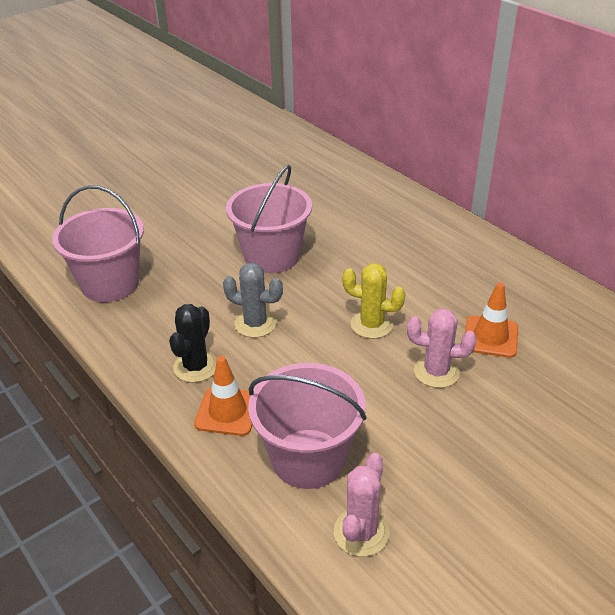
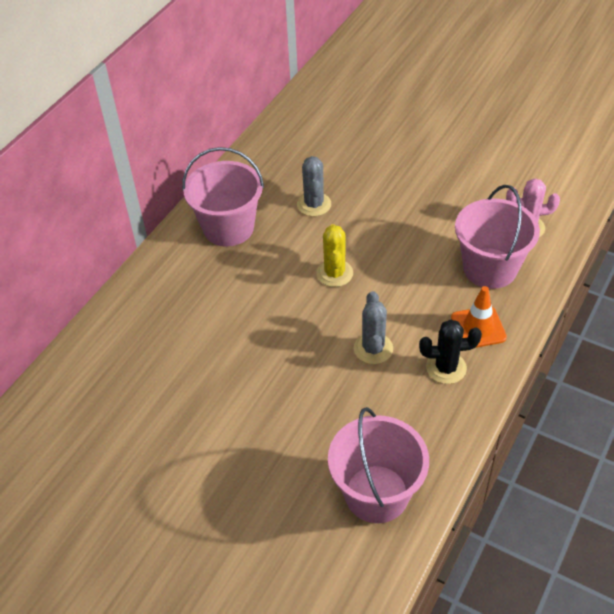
camera: 110 degrees left, 10 degrees up
(272, 256) = (270, 373): pink bucket -> pink bucket (228, 228)
(436, 372) = (368, 225): pink cactus -> none
(490, 337) = (314, 204): orange traffic cone -> grey cactus

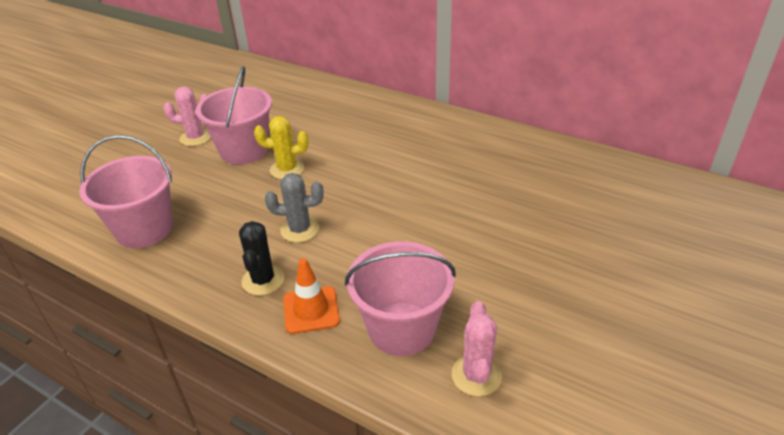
camera: 90 degrees right, 10 degrees down
(186, 487) = (196, 137): none -> pink cactus
(228, 228) = (461, 142): pink bucket -> pink bucket (244, 150)
(314, 204) = (499, 191): grey cactus -> none
(334, 273) = (400, 205): yellow cactus -> yellow cactus (287, 169)

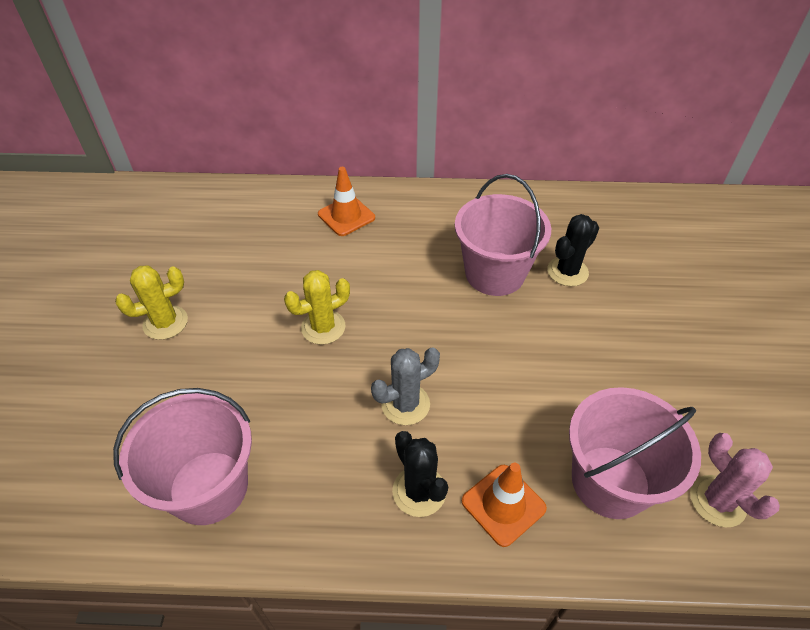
camera: 30 degrees left, 10 degrees up
(196, 137) = (165, 323): pink cactus -> yellow cactus
(244, 150) = (246, 319): pink bucket -> pink bucket (494, 273)
(362, 111) = (346, 216): none -> orange traffic cone
(498, 191) = (567, 271): none -> black cactus

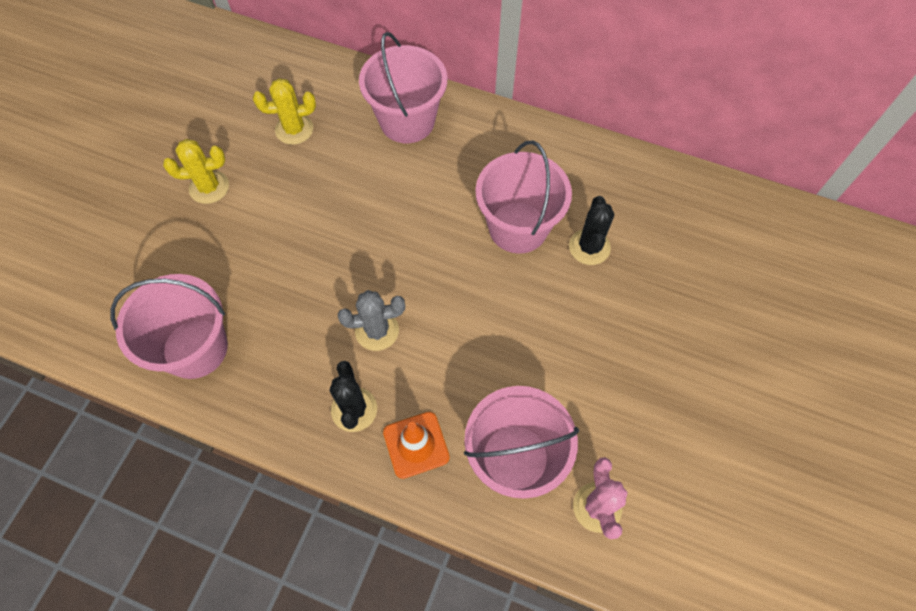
camera: 20 degrees right, 15 degrees up
(323, 327) = (338, 234): yellow cactus -> yellow cactus (294, 129)
(346, 216) = (407, 121): orange traffic cone -> pink bucket
(567, 271) = (589, 247): black cactus -> black cactus turned 60 degrees counterclockwise

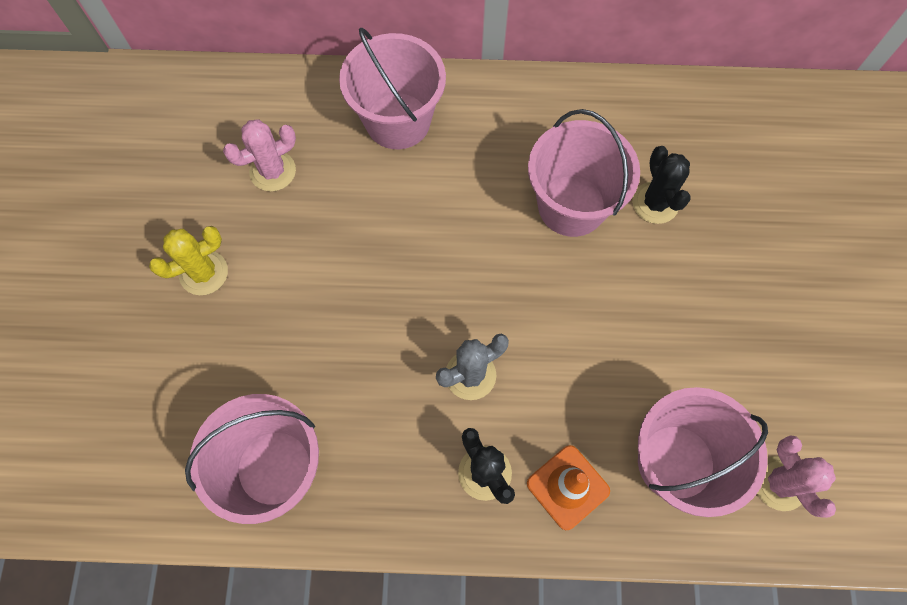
camera: 20 degrees left, 5 degrees up
(294, 129) = (273, 171): yellow cactus -> pink cactus

